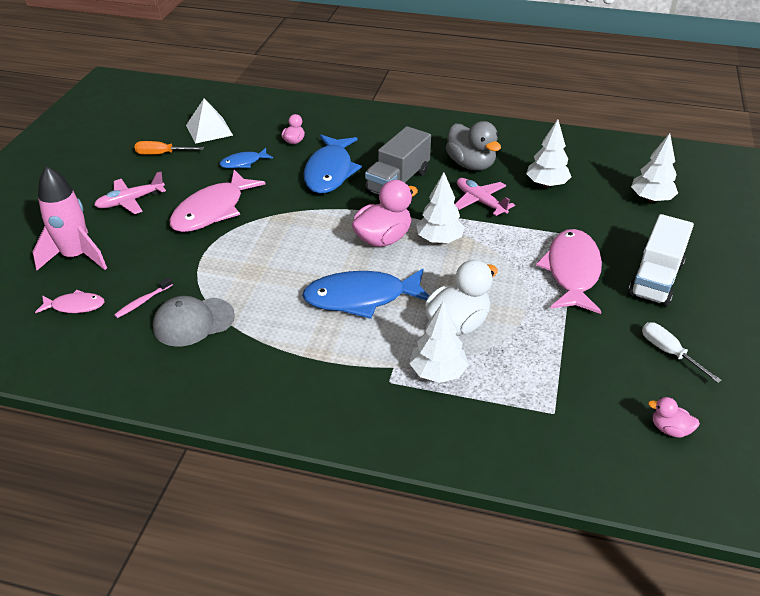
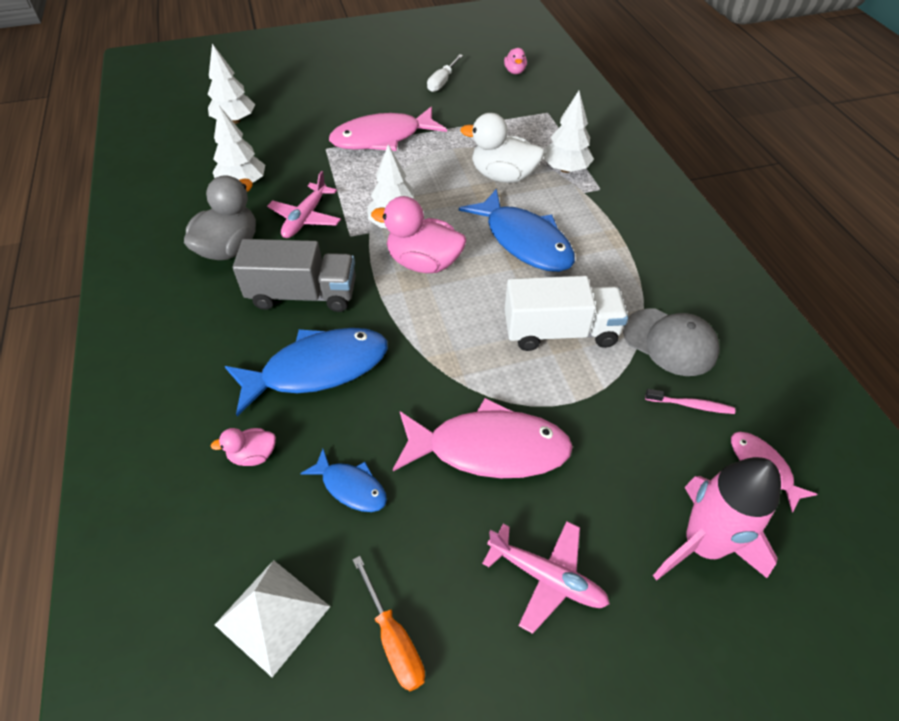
camera: 120 degrees left, 10 degrees up
(655, 279) = (360, 100): white truck -> white truck (560, 332)

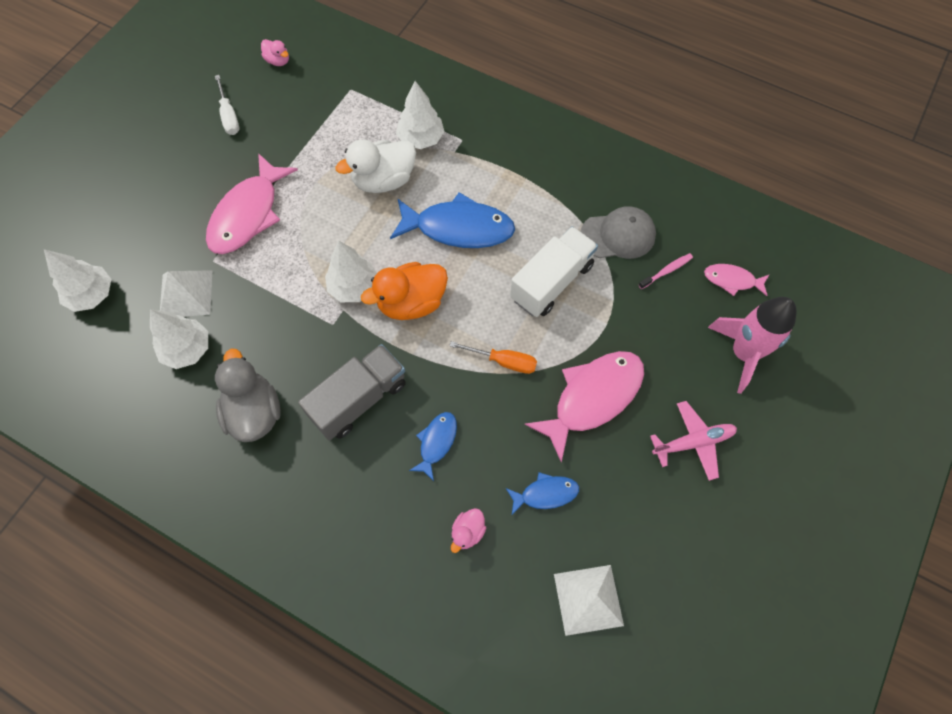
camera: 45 degrees left, 15 degrees up
(285, 155) = (186, 294): none -> white pyramid
(305, 218) = (280, 337): pink plane -> none
(318, 369) = (436, 442): blue fish -> blue fish, size x0.51
(394, 639) = (658, 547): orange screwdriver -> orange screwdriver (503, 361)
(424, 263) = (411, 303): pink duck -> orange duck

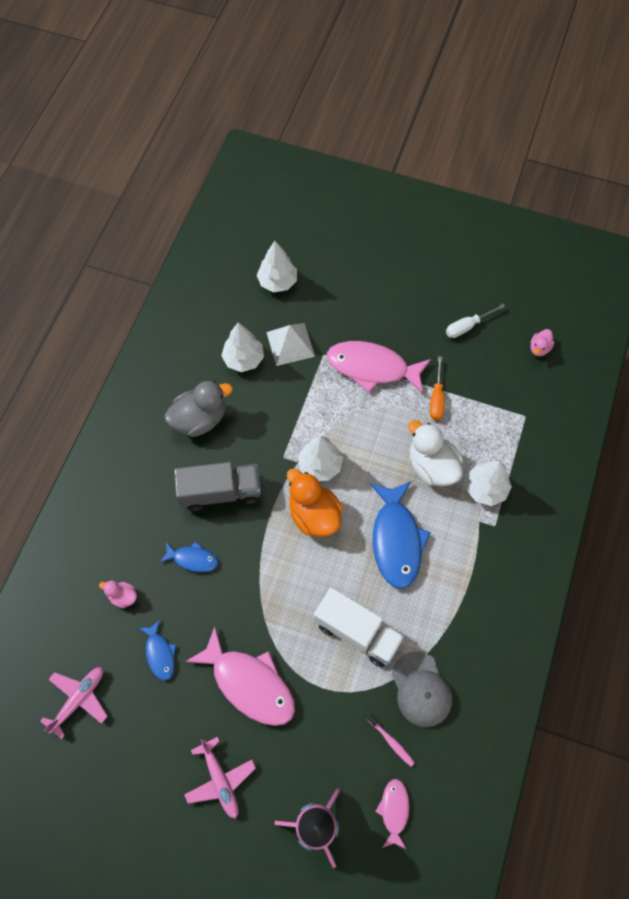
camera: 80 degrees right, 0 degrees up
(359, 400) = (220, 492): grey truck -> grey truck turned 45 degrees counterclockwise
(503, 361) = (272, 601): orange screwdriver -> orange screwdriver (436, 398)
(588, 599) = (78, 699): white pyramid -> pink plane

